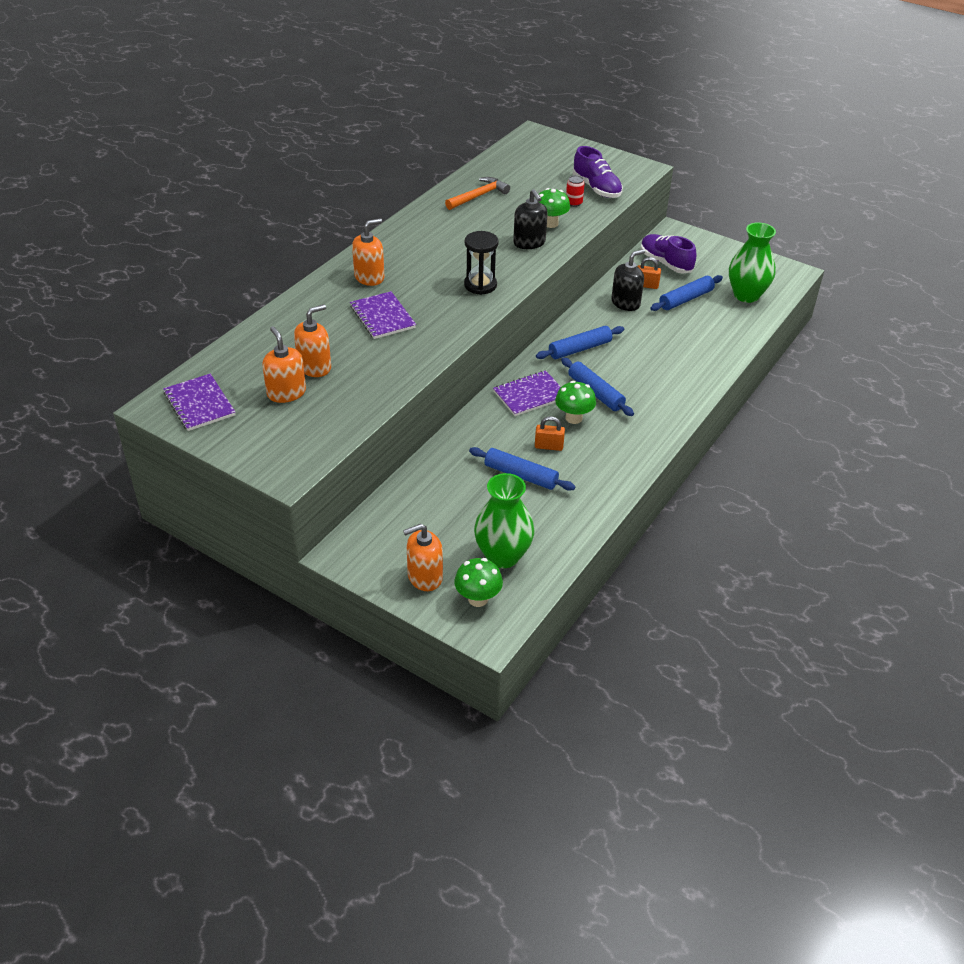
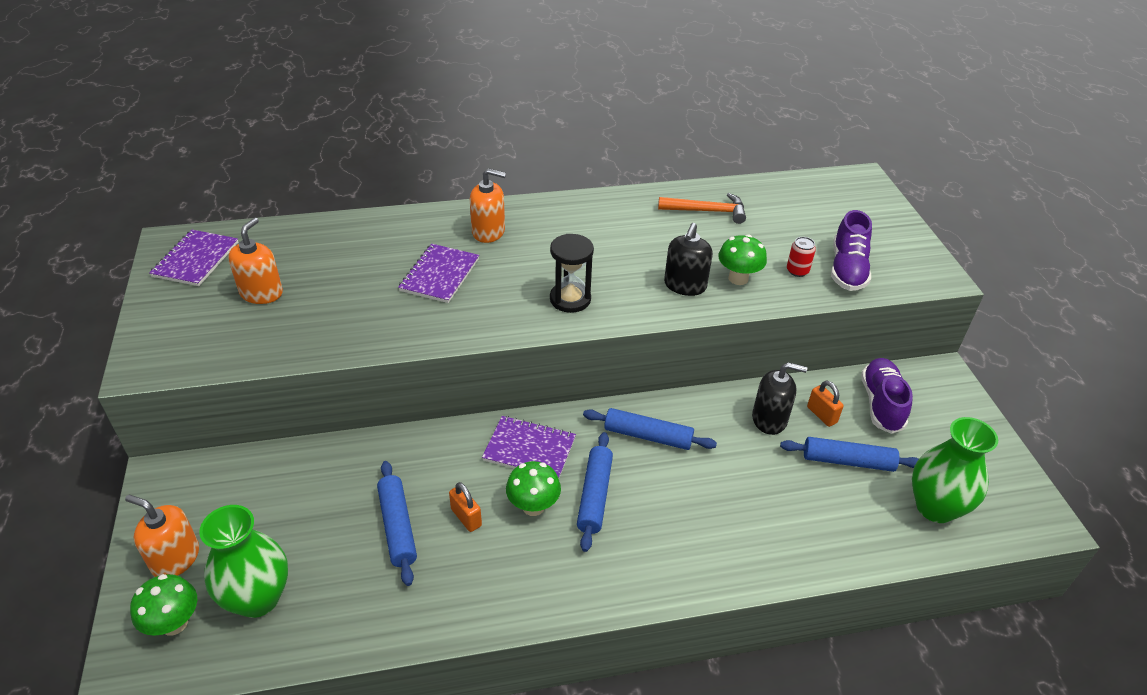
camera: 45 degrees right, 0 degrees up
(314, 367) = (317, 284): orange soap dispenser -> none

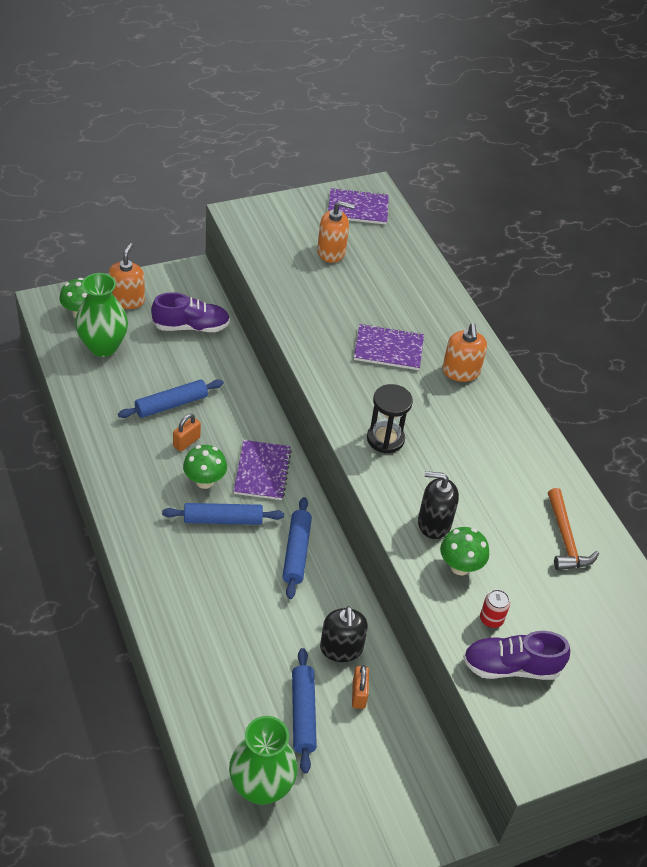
camera: 75 degrees right, 5 degrees up
(821, 415) = (358, 694): orange padlock -> orange padlock turned 45 degrees counterclockwise
(881, 404) = (389, 751): purple shoe -> purple shoe (191, 326)

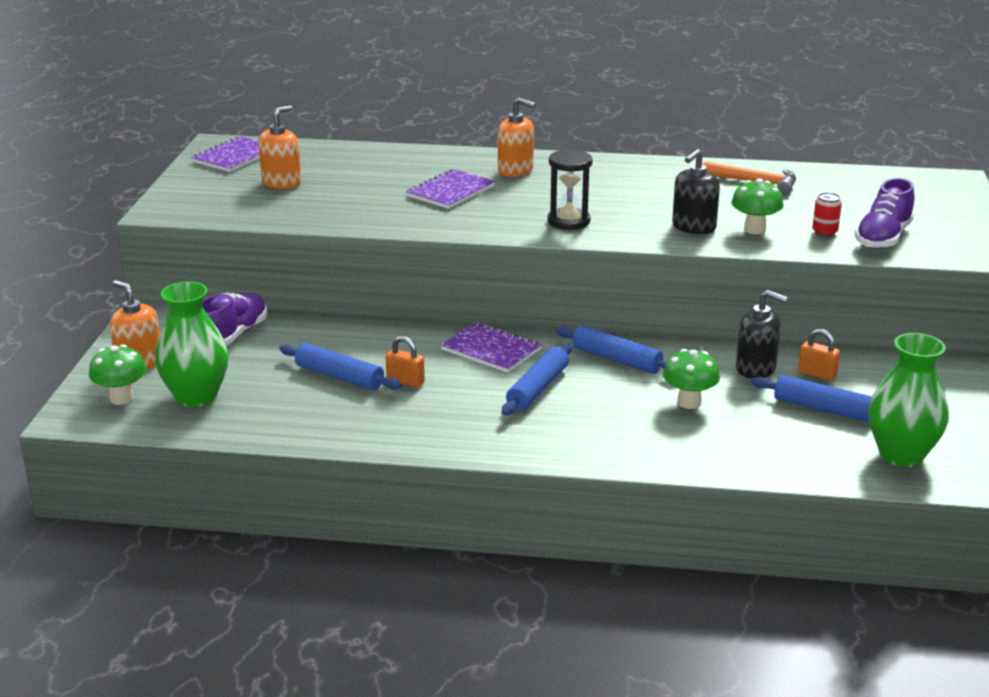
camera: 55 degrees left, 20 degrees down
(171, 404) = (339, 377): blue rolling pin -> blue rolling pin turned 60 degrees counterclockwise
(186, 442) = (405, 381): orange padlock -> orange padlock turned 45 degrees counterclockwise
(204, 481) = (473, 385): green mushroom -> green mushroom (689, 402)

